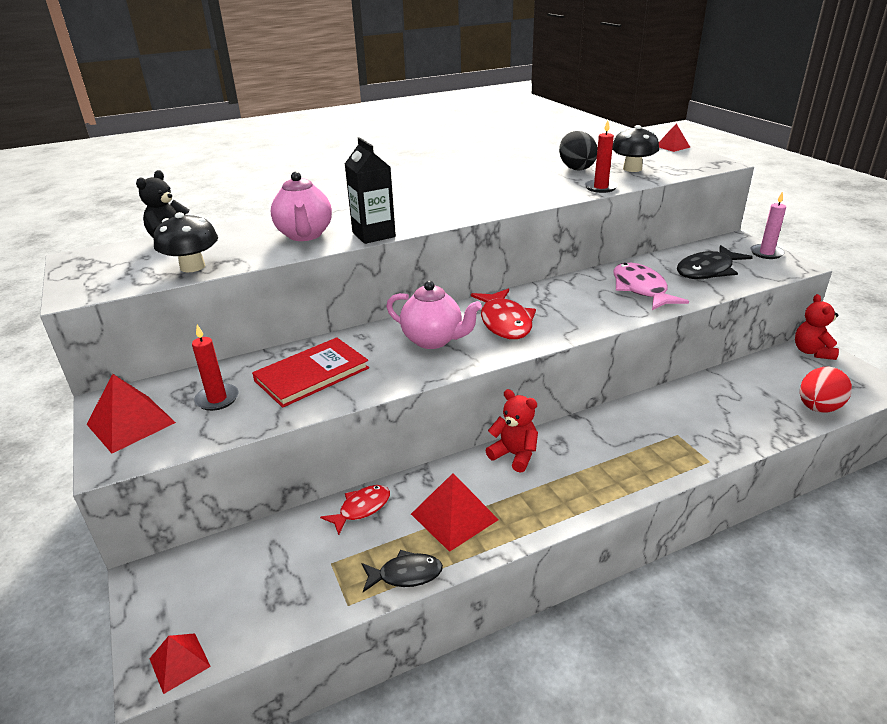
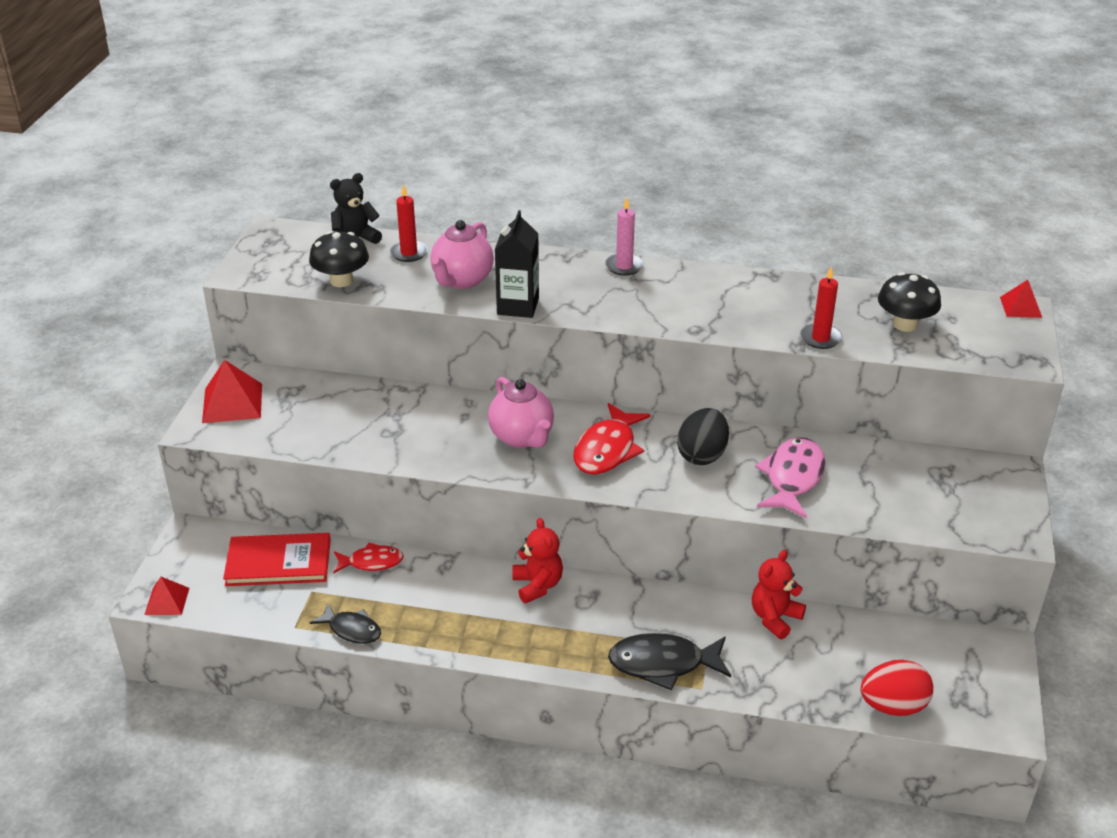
camera: 35 degrees right, 5 degrees up
(217, 399) = (304, 411): red candle -> red candle (409, 253)
(312, 374) = (391, 423): red book -> red book (278, 562)
(454, 517) = (431, 608): red pyramid -> none
(576, 168) = (843, 295): black egg -> black egg (702, 455)
(707, 270) = (903, 491): black fish -> black fish (663, 664)
(766, 253) = (1014, 503): pink candle -> pink candle (624, 266)
(812, 352) = (992, 650): red teddy bear -> red teddy bear (774, 618)

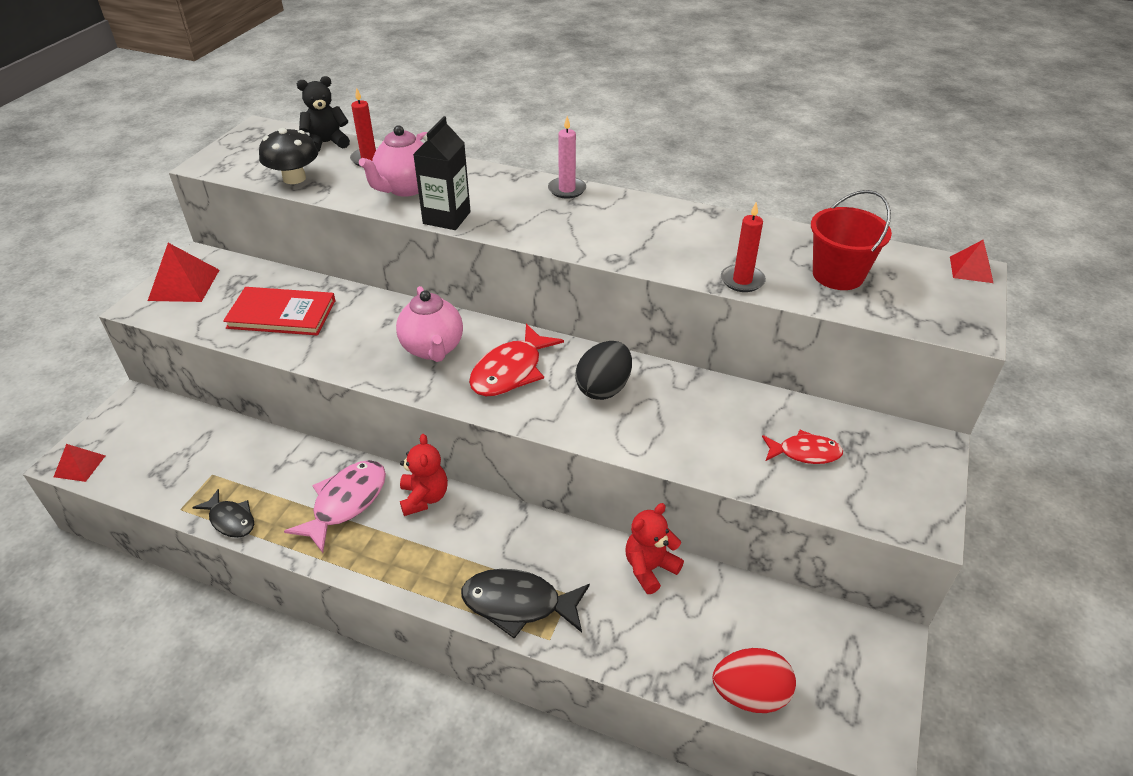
camera: 10 degrees right, 5 degrees up
(278, 562) = (195, 441): red book -> red book (281, 314)
(371, 562) = (279, 452): red fish -> red fish (805, 453)
(793, 478) = (690, 425): pink fish -> pink fish (346, 503)
(904, 324) = (838, 275): black mushroom -> red bucket

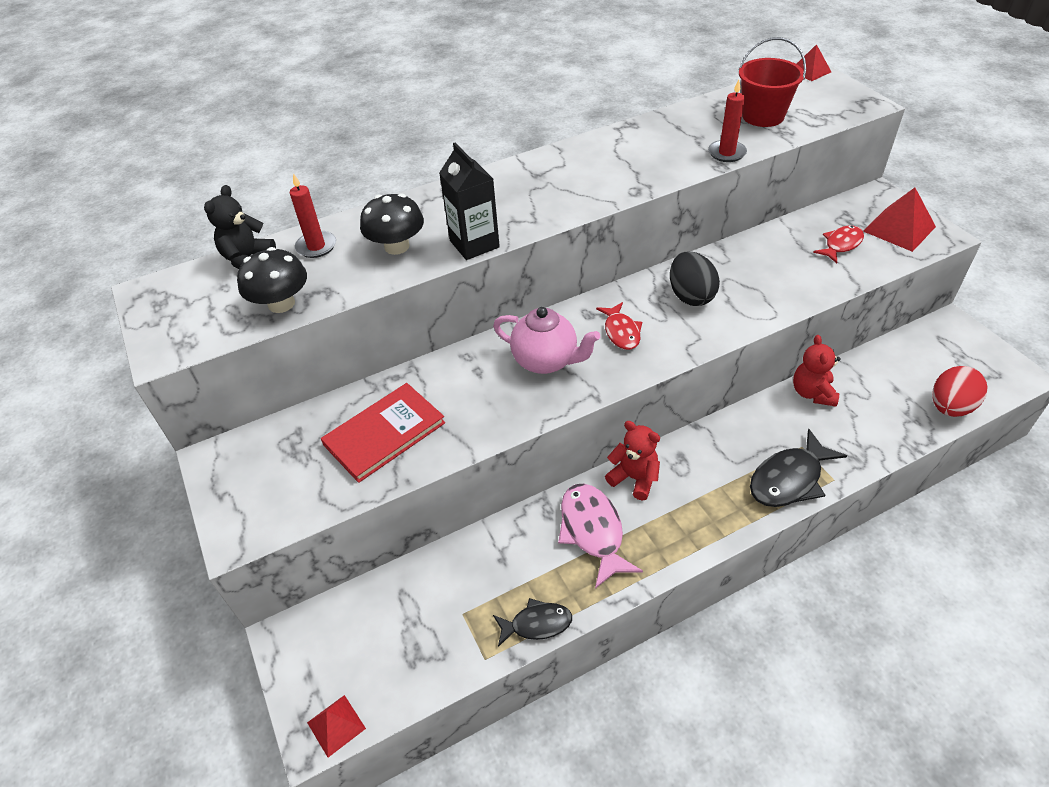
camera: 45 degrees left, 5 degrees up
(184, 285) = (245, 486): red pyramid -> red pyramid (899, 228)
(405, 188) = (397, 246): pink teapot -> black mushroom
(510, 371) = (621, 332): red fish -> red fish, size x0.63
(567, 189) = (515, 169): pink candle -> none

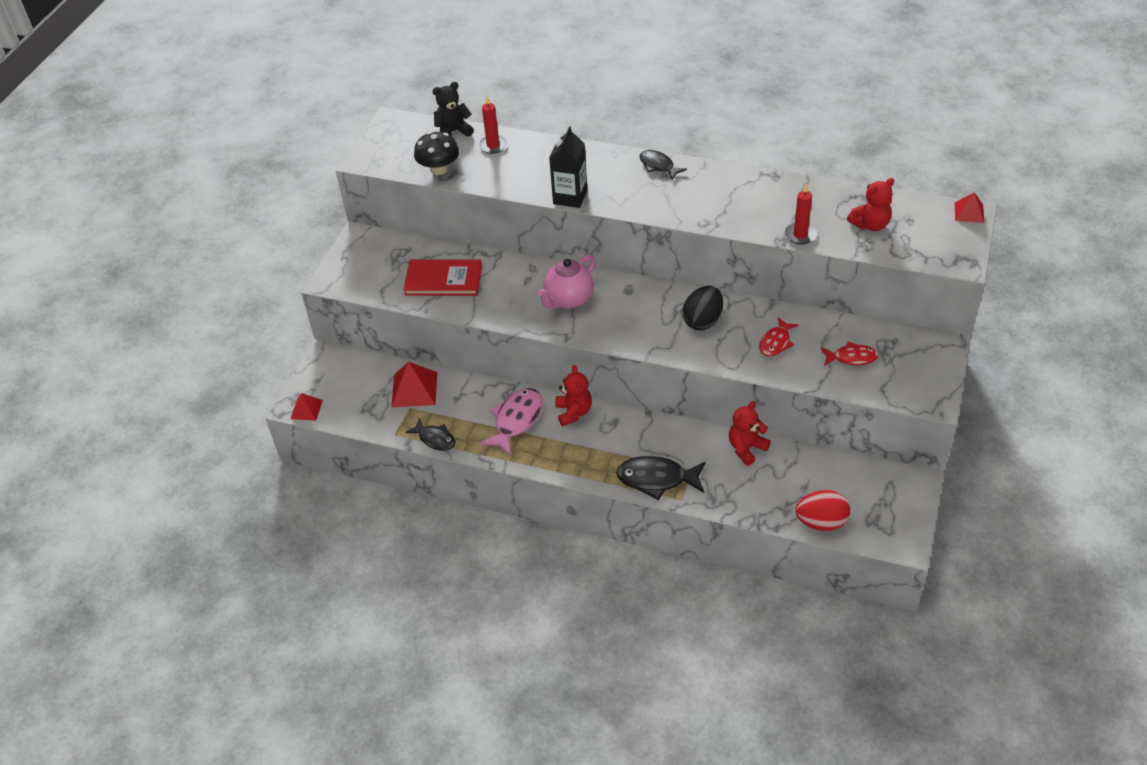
camera: 45 degrees right, 0 degrees up
(397, 246) = (530, 172): black mushroom -> none
(519, 171) = (658, 166): none -> black fish
(546, 361) = (568, 300): pink teapot -> pink teapot turned 60 degrees clockwise
(621, 332) = (631, 313): red fish -> red fish (776, 342)
(763, 116) = (870, 225): red bucket -> red teddy bear
(899, 228) = (912, 376): red pyramid -> red pyramid (414, 389)

